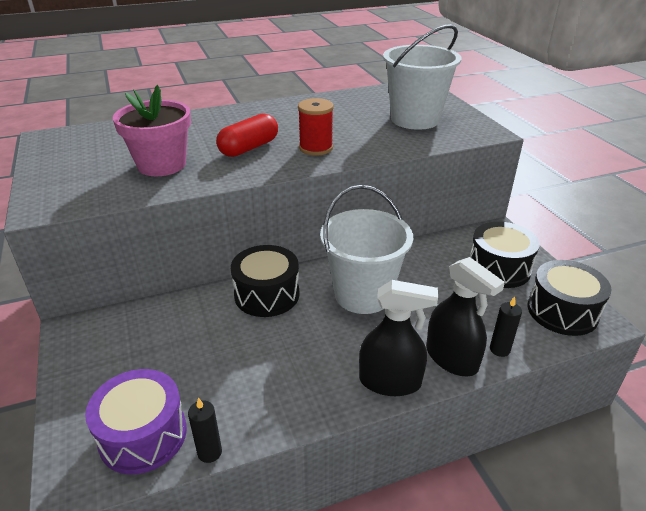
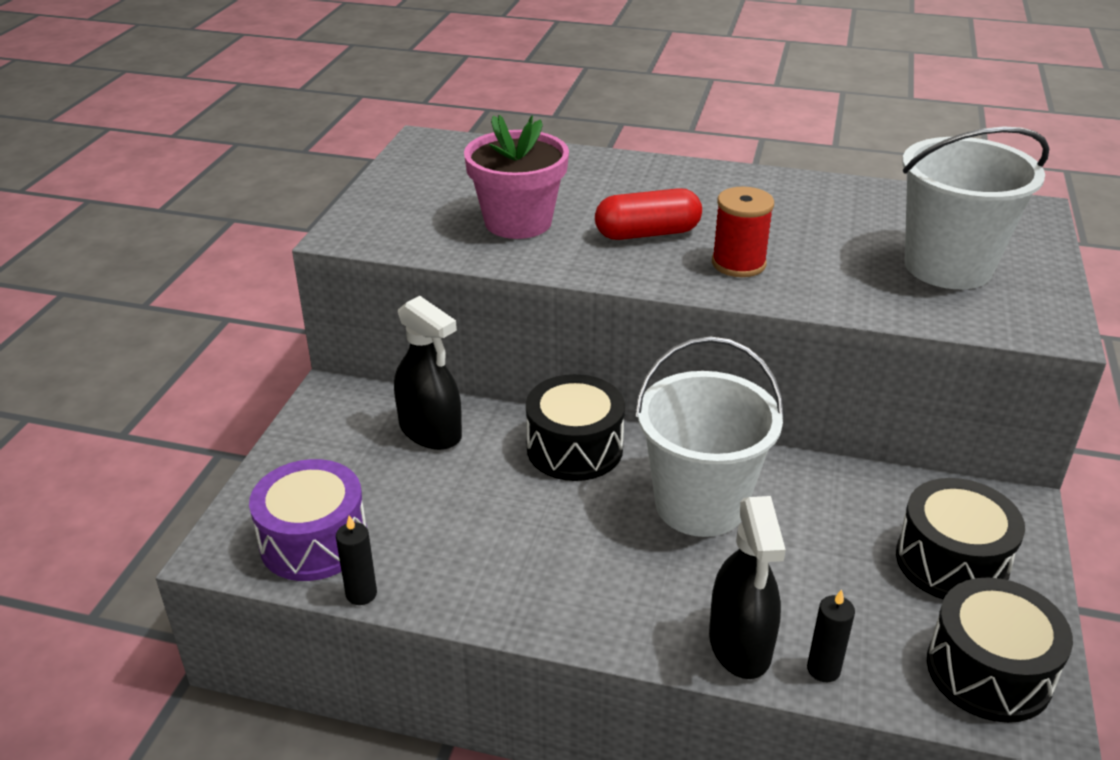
camera: 35 degrees right, 0 degrees up
(390, 381) = (628, 628): black spray bottle -> black spray bottle (430, 431)

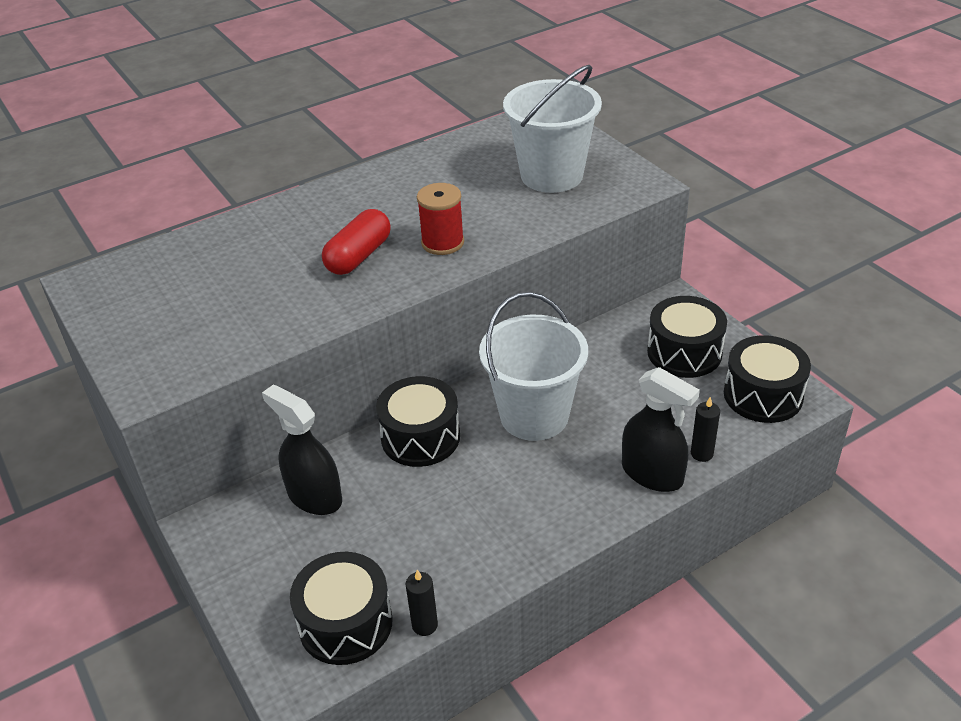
camera: 45 degrees left, 5 degrees up
(314, 541) = (345, 623): purple drum -> black drum
(430, 431) = (314, 496): black spray bottle -> black spray bottle turned 135 degrees counterclockwise
(518, 222) = (260, 301): pink flower pot -> none

